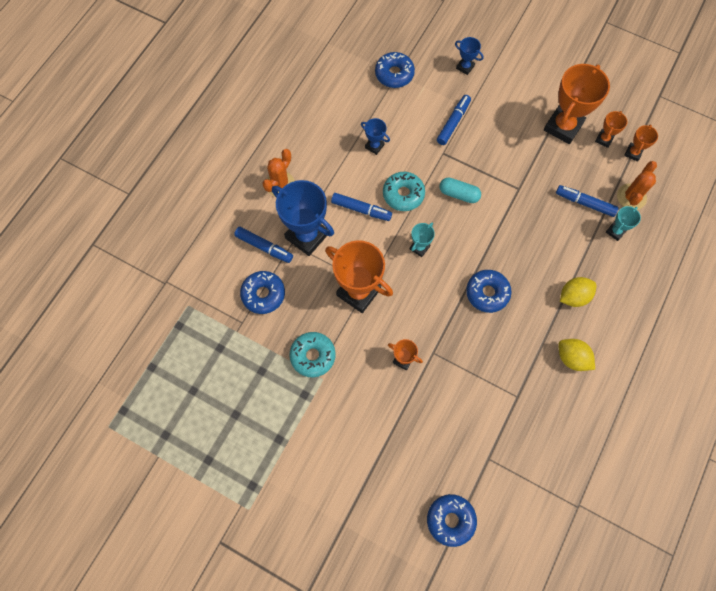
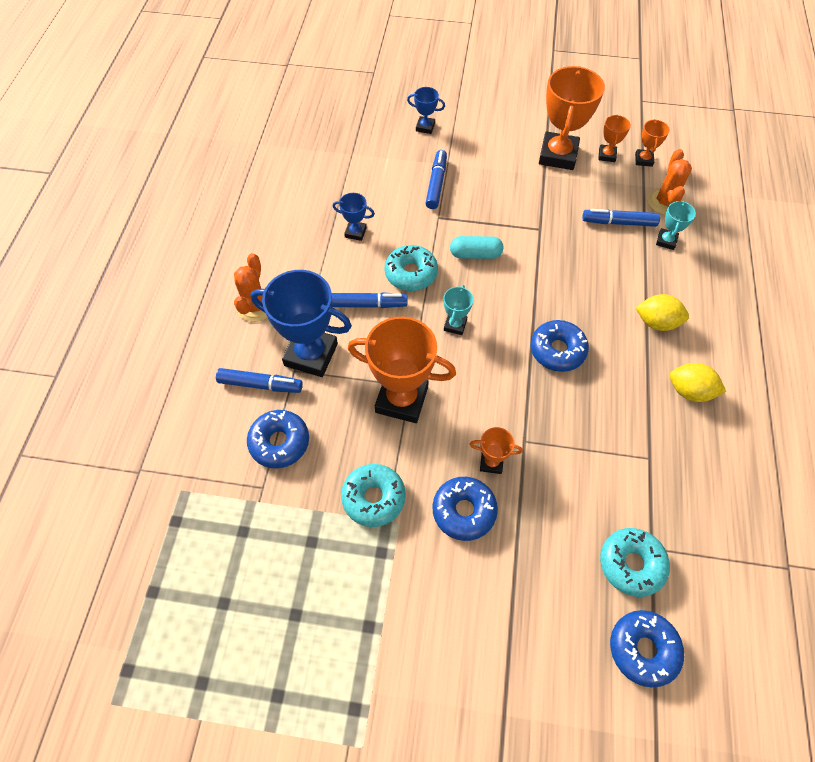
camera: 20 degrees left, 10 degrees down
(394, 74) = (348, 154): blue donut -> blue donut (464, 511)
(469, 463) = (631, 564): none -> turquoise donut
(573, 296) = (656, 322): yellow lemon -> yellow lemon turned 60 degrees clockwise

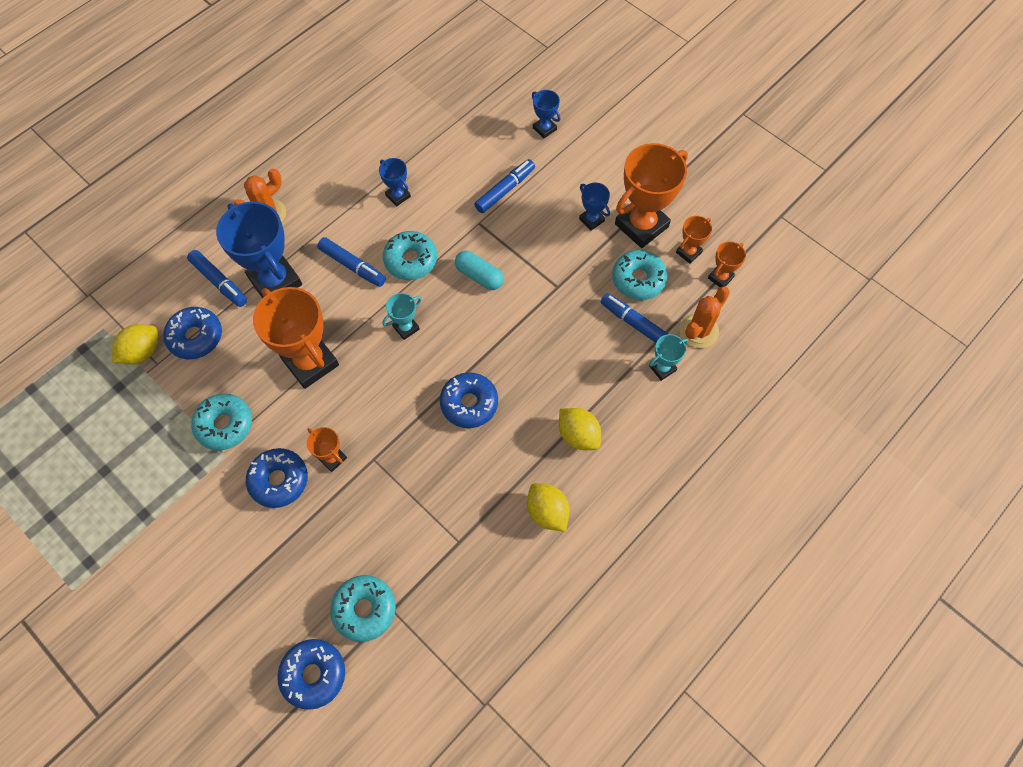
camera: 35 degrees right, 5 degrees up
(239, 487) = (142, 352): none -> yellow lemon
(519, 170) = (591, 220): none -> blue trophy
(591, 191) = (638, 279): none -> turquoise donut

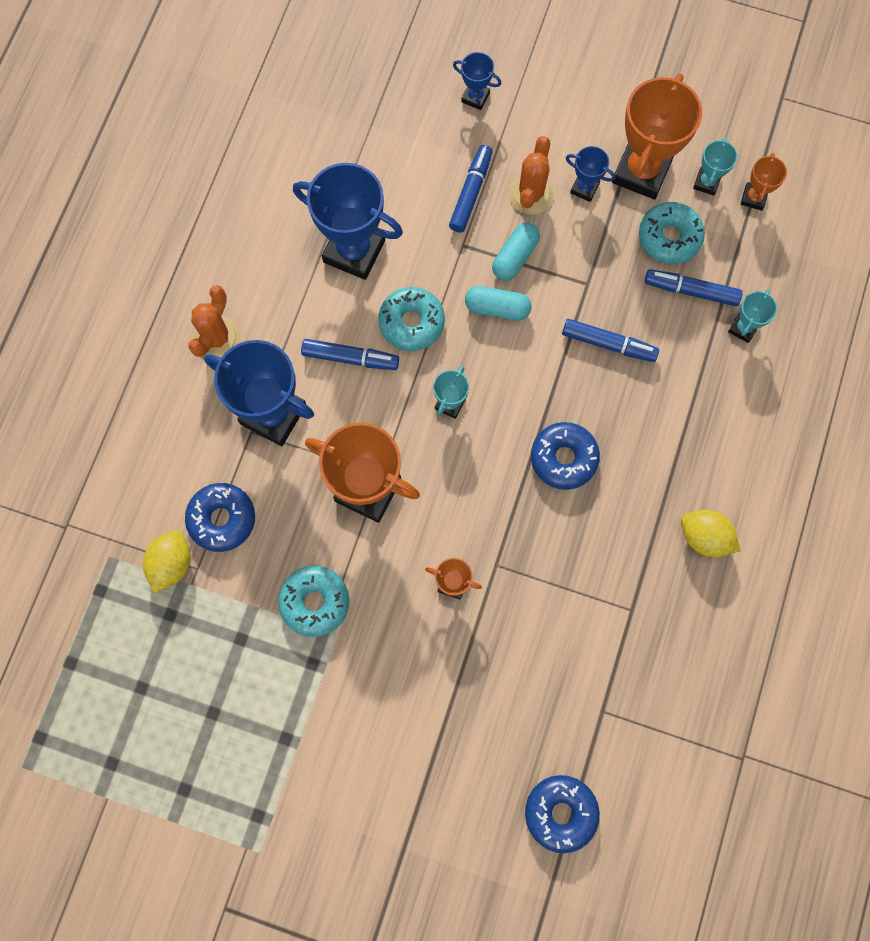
camera: 25 degrees left, 10 degrees up
(219, 282) = (210, 443): blue marker -> blue marker (608, 344)
(279, 480) = (410, 634): blue donut -> none
(364, 609) = (575, 724): turquoise donut -> none
(398, 196) = (354, 251): blue trophy -> blue trophy, size x2.09
(512, 246) = (515, 257): none -> turquoise capsule
(578, 435) = (694, 441): yellow lemon -> none
(688, 252) = (706, 182): orange trophy -> turquoise trophy
(698, 331) = (760, 269): orange cactus -> orange cactus (530, 194)

